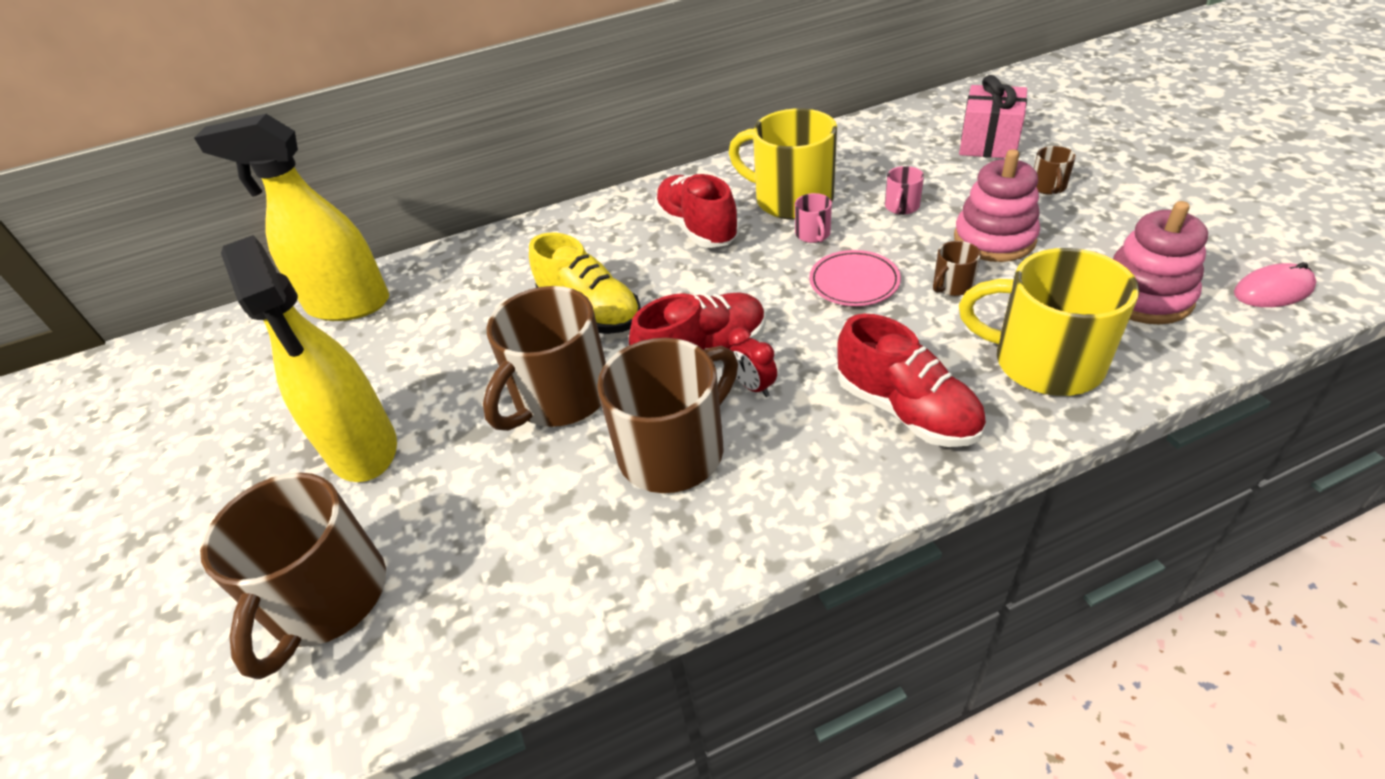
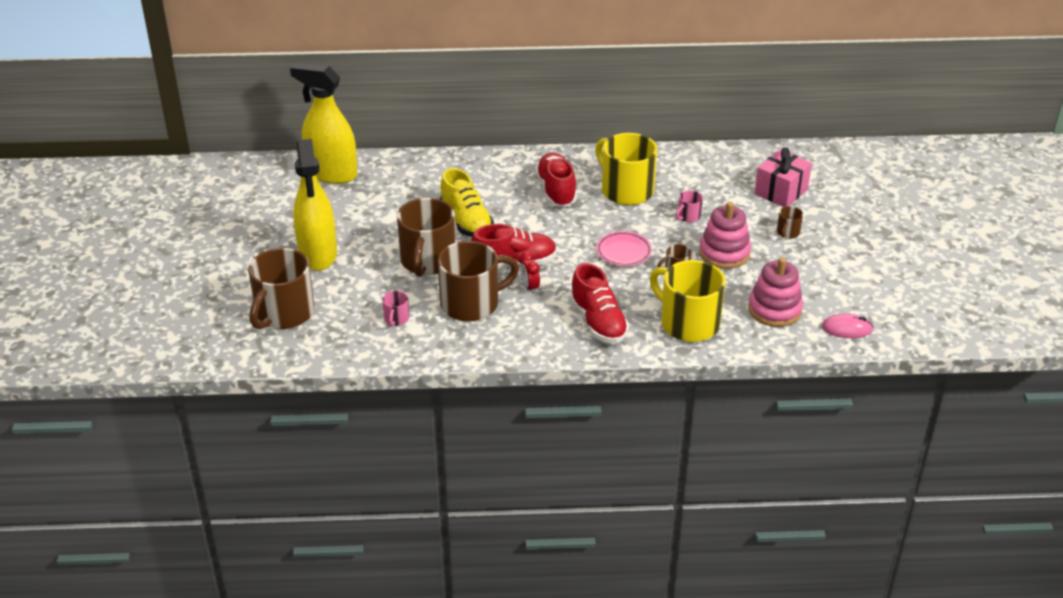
camera: 15 degrees right, 5 degrees down
(560, 397) = (427, 261): brown mug -> brown mug turned 45 degrees counterclockwise
(813, 234) = (622, 216): pink mug -> pink mug (396, 319)

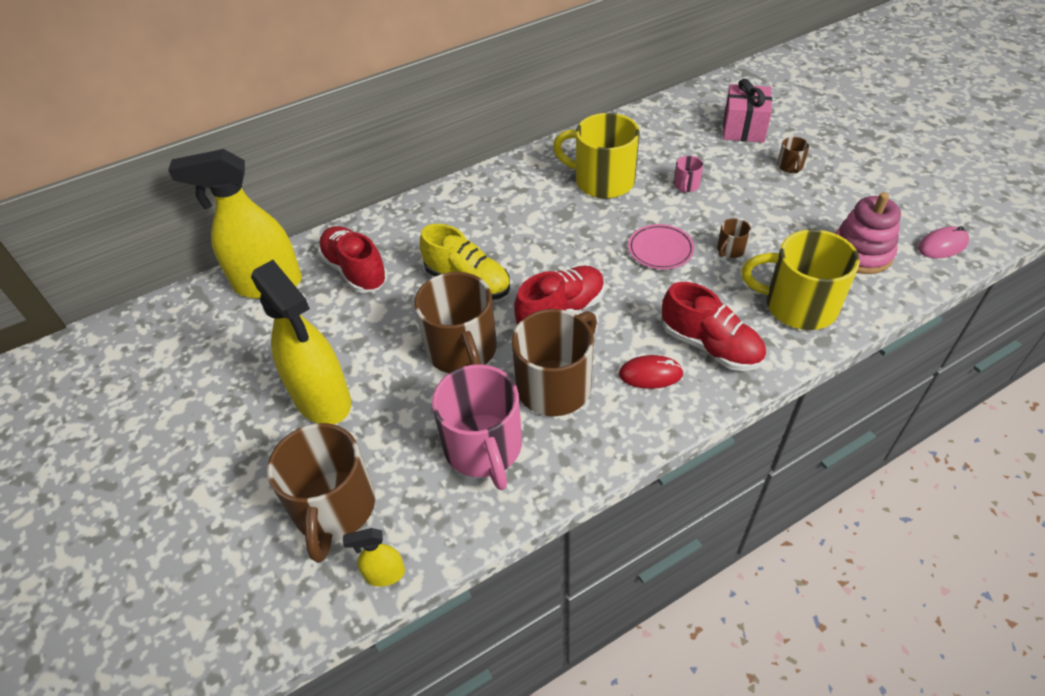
camera: 25 degrees left, 10 degrees up
(289, 356) = (385, 574): none -> yellow spray bottle
(396, 319) = (484, 448): pink mug -> pink mug, size x2.32
(530, 287) = (602, 334): red clock -> none
(540, 322) = (650, 374): none -> red mouse
(556, 191) = (534, 208): red shoe -> red shoe (355, 271)
(724, 253) = (756, 211): pink stacking toy -> none

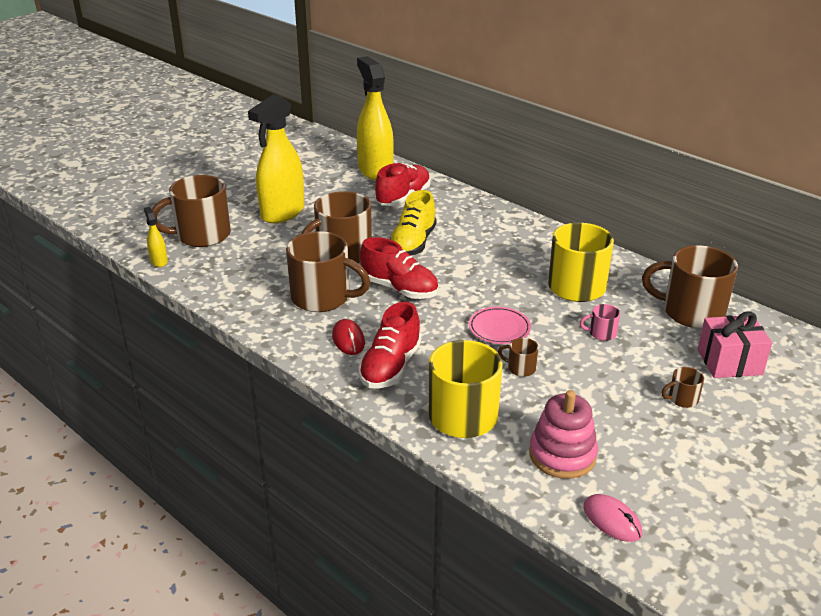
camera: 70 degrees right, 15 degrees down
(484, 448) = (258, 278): pink mug -> none
(667, 127) = (691, 312): none -> brown mug

